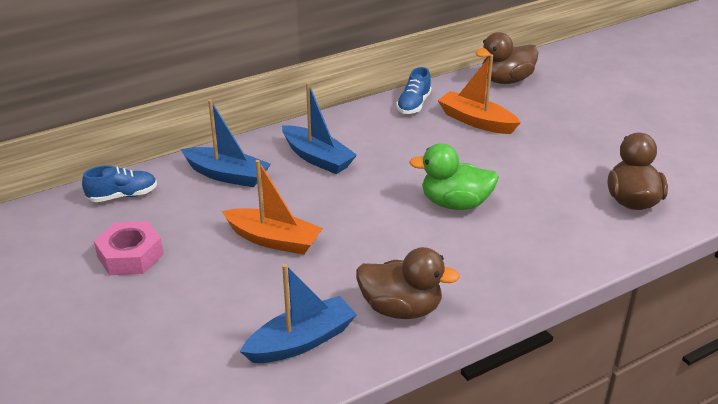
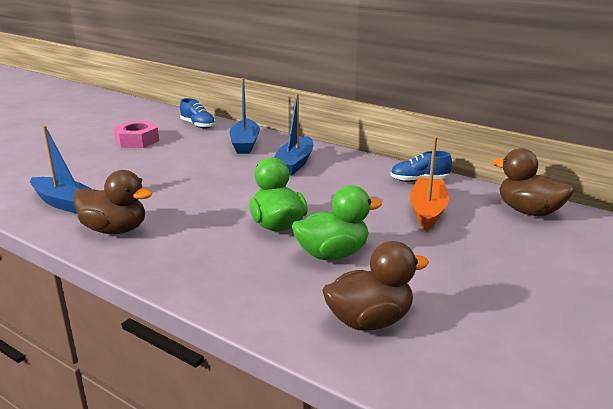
camera: 65 degrees right, 10 degrees down
(274, 240) = (177, 172): orange boat -> none
(401, 308) = (115, 230): brown duck -> brown duck turned 60 degrees counterclockwise
(526, 189) = (332, 254): none -> green duck

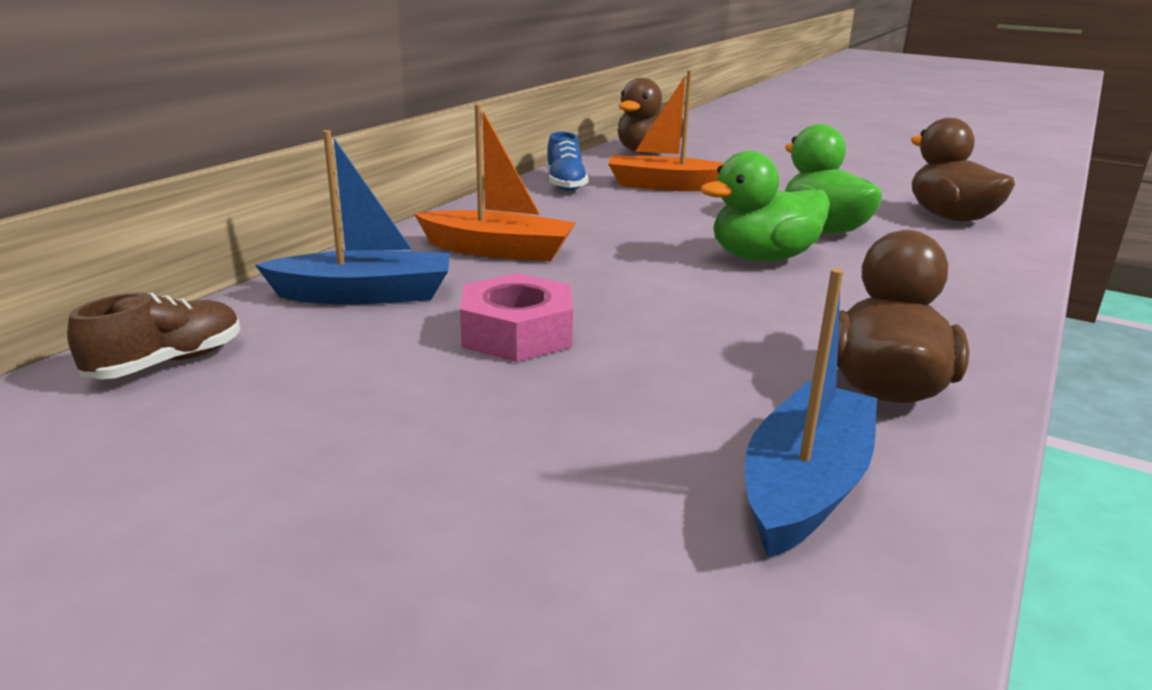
camera: 95 degrees left, 0 degrees up
(137, 140) = (274, 451): pink nut -> pink nut (517, 333)
(198, 125) = (167, 363): blue shoe -> brown shoe
(294, 164) = (498, 250): blue boat -> orange boat

